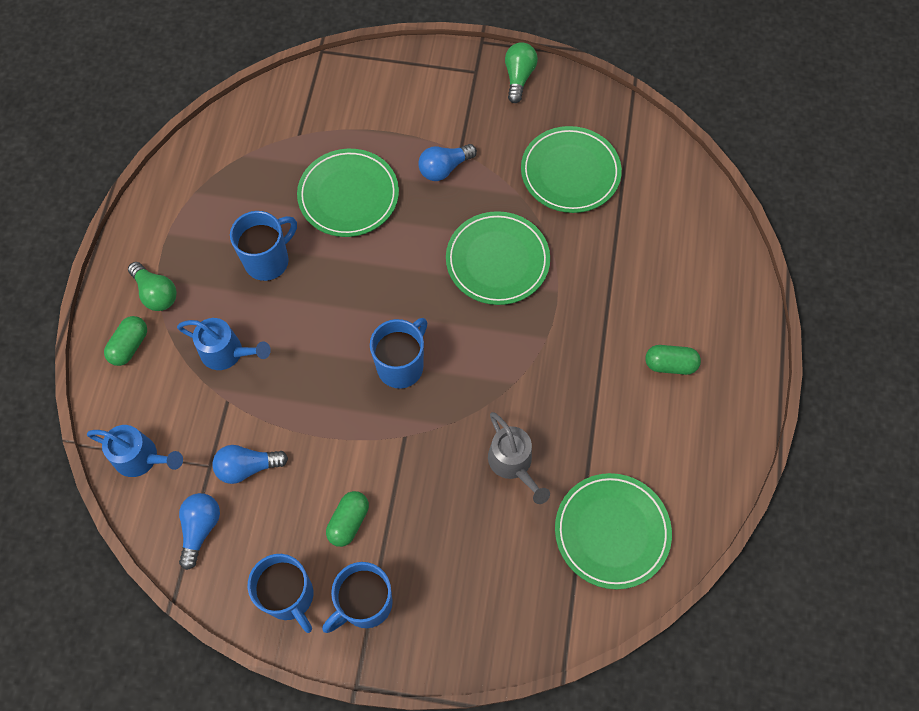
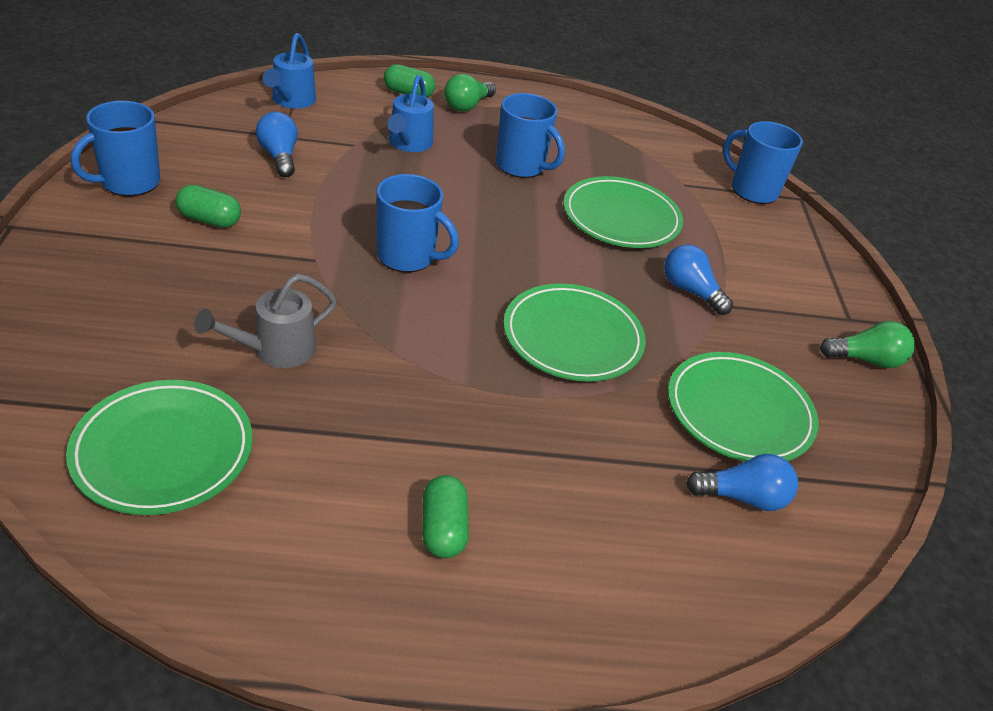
camera: 75 degrees right, 25 degrees down
(200, 529) = (213, 132): blue light bulb -> blue light bulb (742, 497)
(365, 604) = (107, 231): blue mug -> blue mug (752, 190)

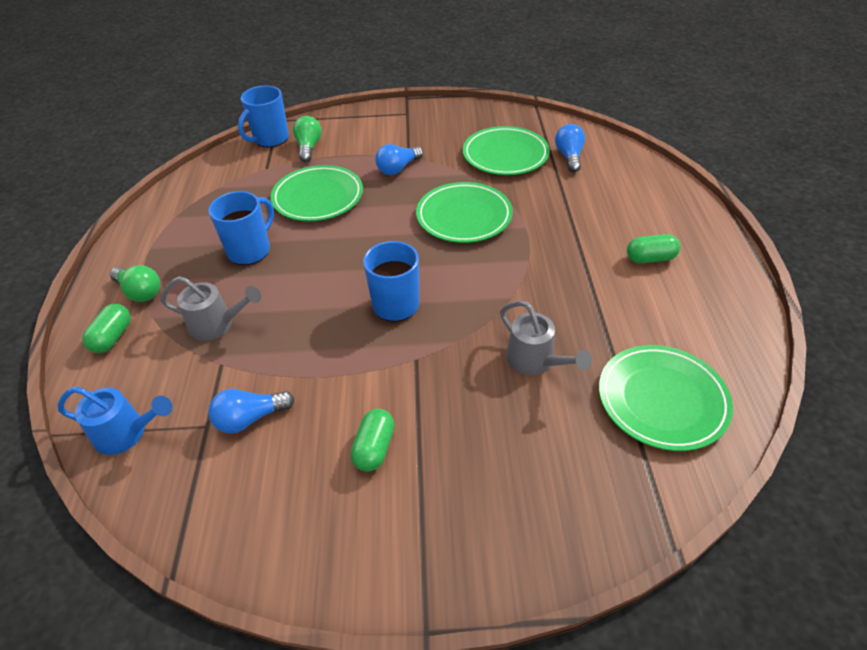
camera: 85 degrees left, 5 degrees up
(129, 183) = (319, 542): blue mug -> none
(408, 144) = (217, 325): blue watering can -> grey watering can
(866, 359) = (442, 111): green light bulb -> green light bulb (309, 147)

